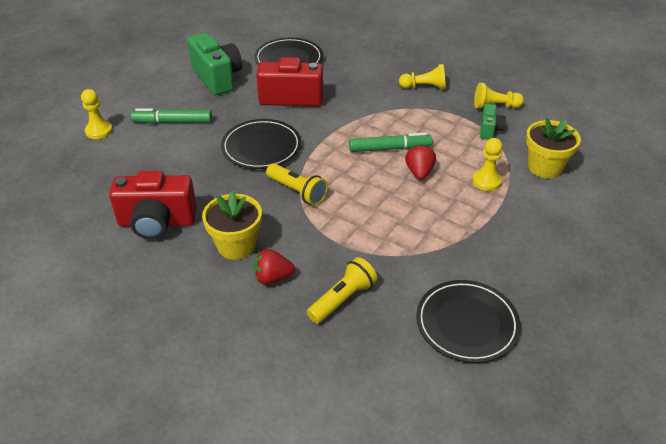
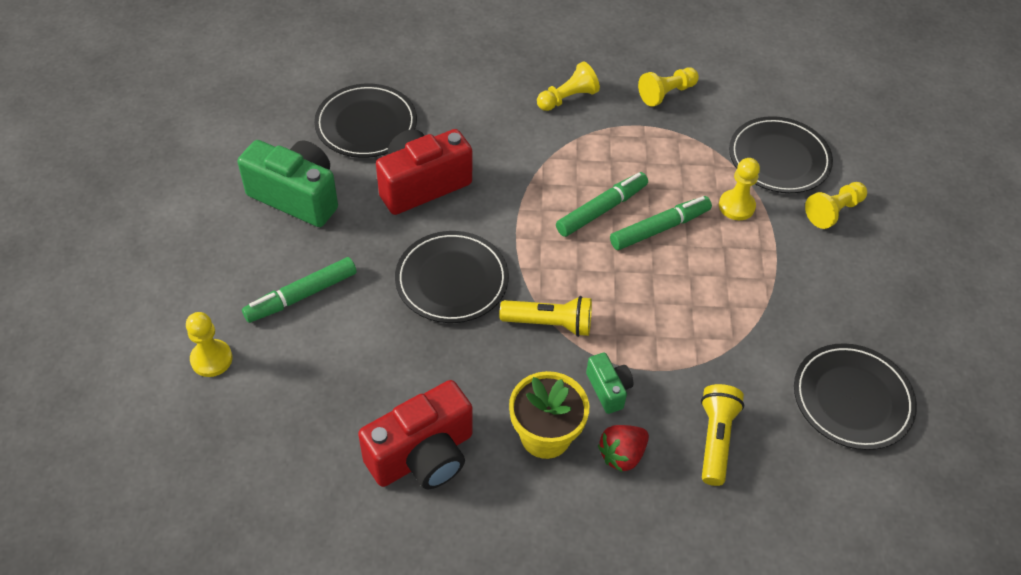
camera: 35 degrees left, 10 degrees up
(419, 172) = (660, 228): red strawberry -> green marker
(489, 130) = (687, 131): green camera -> green camera (608, 389)
(545, 167) = (779, 158): yellow flower pot -> black plate
(559, 211) = (833, 211): none -> yellow pawn

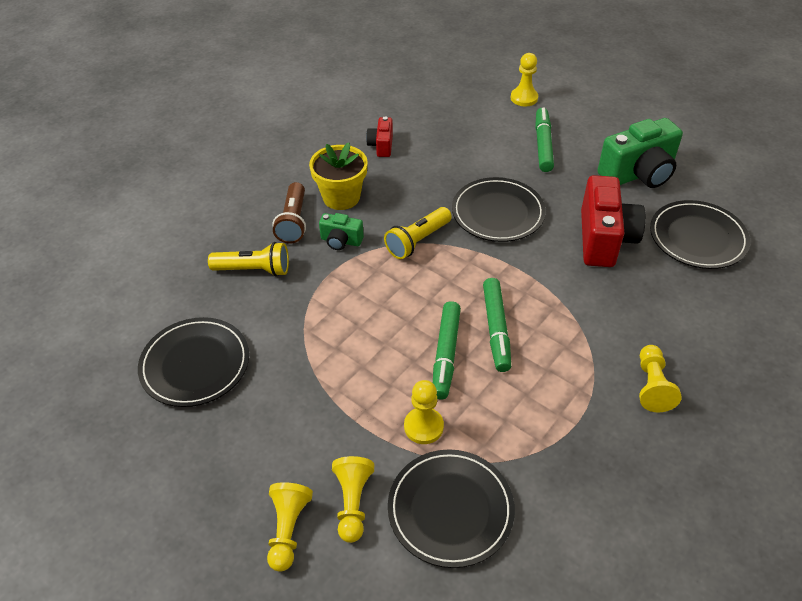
camera: 130 degrees right, 5 degrees down
(423, 455) = (381, 146): red camera -> red camera, size x0.51
(622, 455) = (293, 222): red strawberry -> brown flashlight
(666, 93) = (609, 474): yellow pawn -> yellow pawn (288, 530)
(715, 439) = (254, 270): yellow flashlight -> yellow flashlight turned 45 degrees counterclockwise

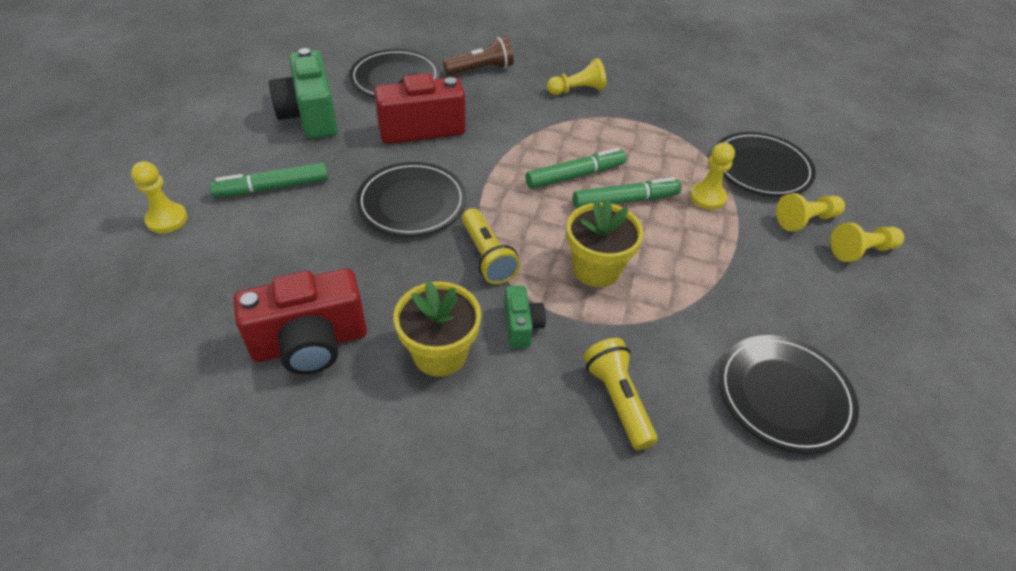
camera: 115 degrees left, 0 degrees up
(293, 222) = (511, 391): brown flashlight -> brown flashlight (481, 69)
(373, 301) = (596, 269): none -> yellow flower pot
(381, 146) = (310, 343): red camera -> red camera, size x1.97
(417, 241) = (487, 256): yellow flashlight -> yellow flashlight turned 45 degrees clockwise
(638, 174) = (310, 116): green camera -> green camera turned 150 degrees counterclockwise

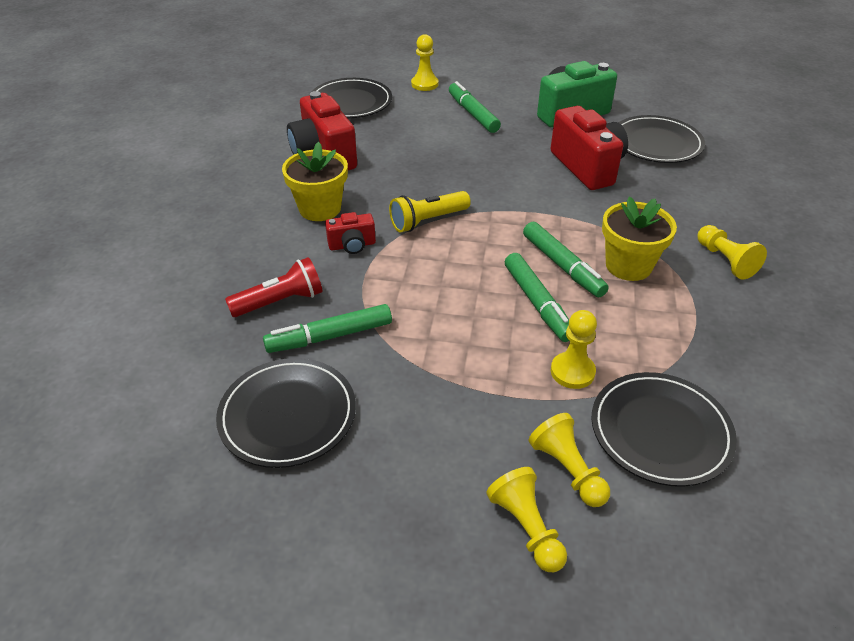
camera: 85 degrees right, 5 degrees down
(412, 203) = (481, 175): black plate -> black plate (350, 102)
(481, 69) = (713, 190): brown flashlight -> none
(521, 326) = (352, 245): green camera -> red camera
(596, 269) = (429, 285): yellow flower pot -> yellow flower pot (628, 266)
(617, 400) = (280, 302): yellow flashlight -> red flashlight
(673, 356) = (329, 336): none -> green marker

